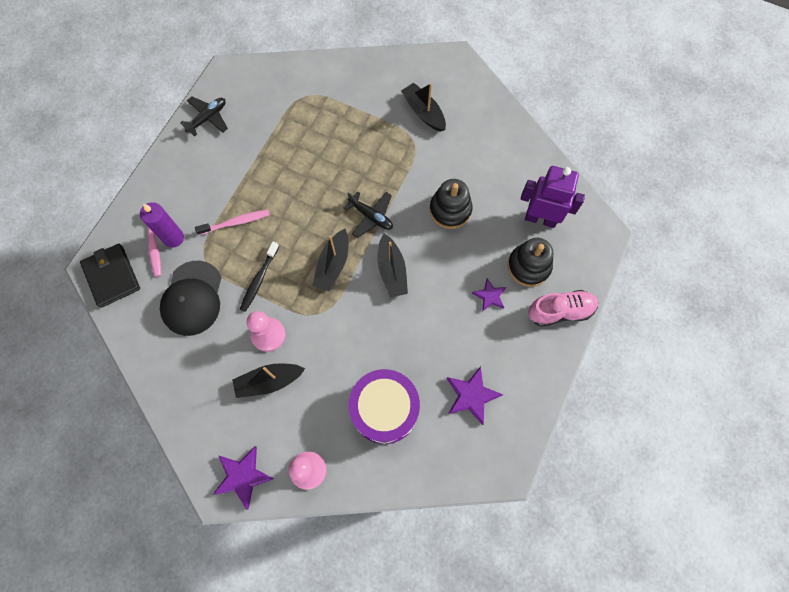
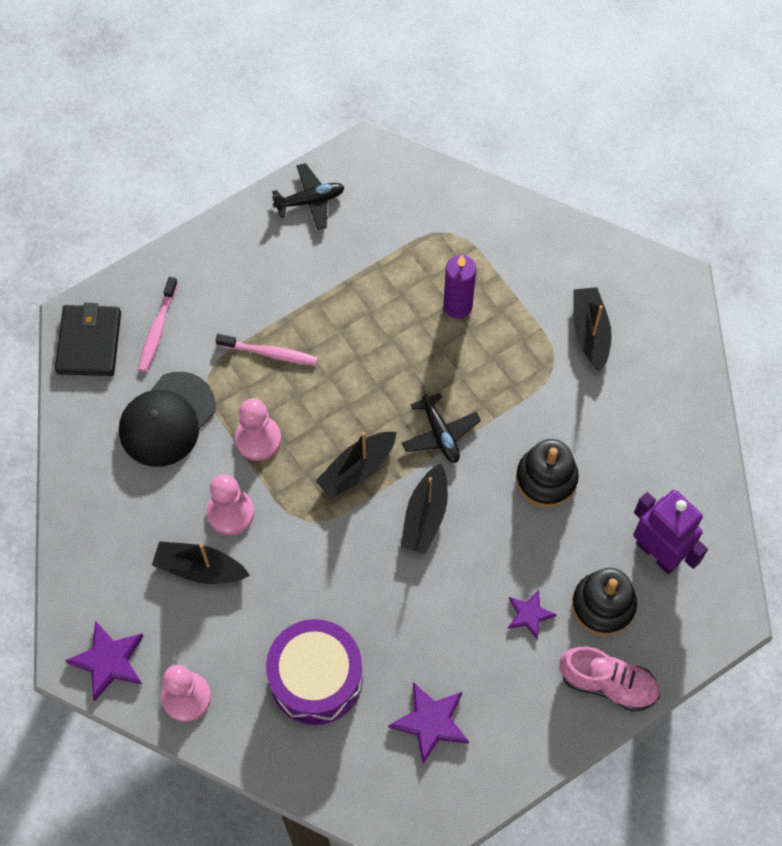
camera: 30 degrees right, 5 degrees down
(173, 238) = (185, 333): purple candle -> purple candle (457, 306)
(259, 279) = (258, 439): black toothbrush -> pink pawn

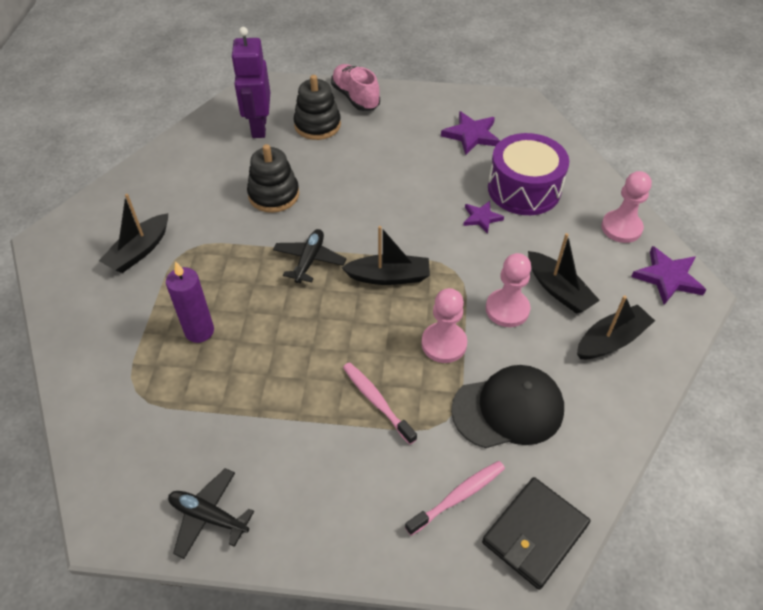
camera: 140 degrees left, 15 degrees down
(425, 516) = (371, 223): black boat -> black boat (611, 340)
(529, 614) = (363, 144): purple star -> purple star (481, 218)

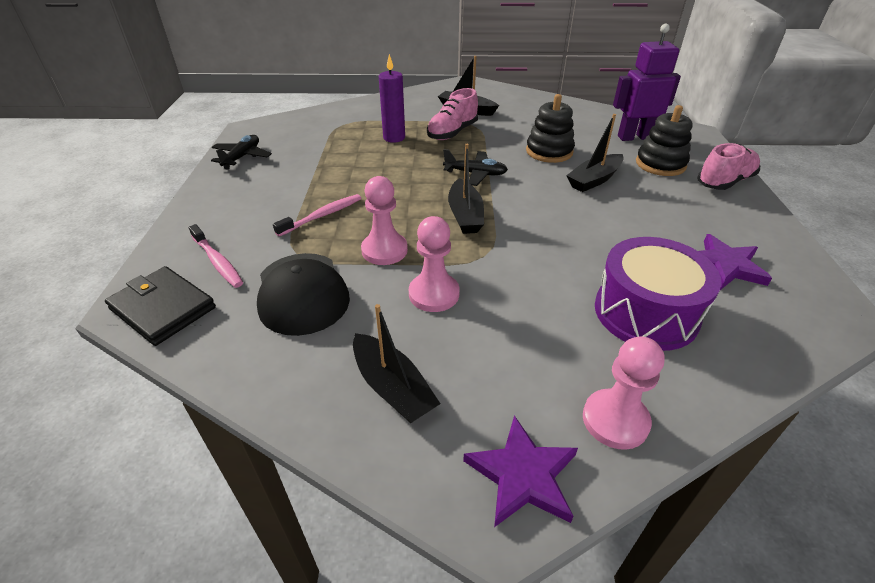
camera: 85 degrees right, 10 degrees down
(203, 271) = (452, 133): none -> pink shoe
(481, 218) = (573, 275): purple star -> none
(558, 290) = (471, 339): black boat -> black boat (594, 180)

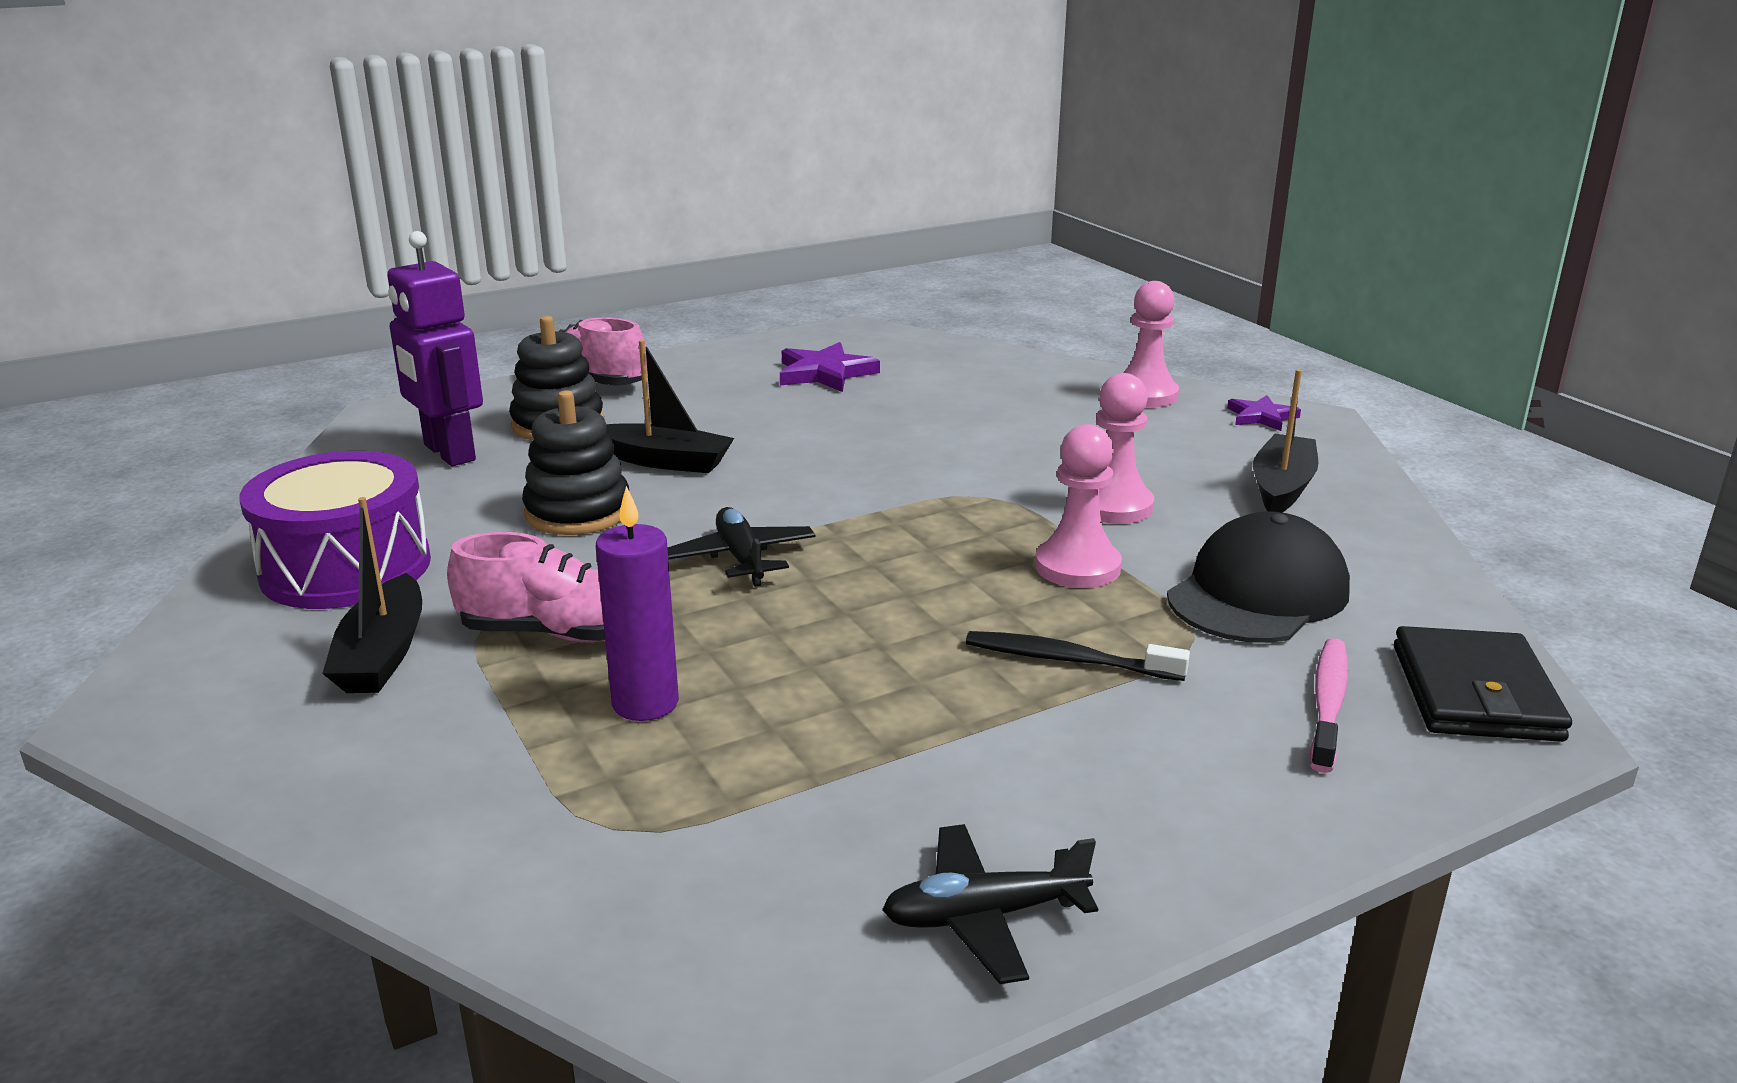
camera: 120 degrees left, 15 degrees down
(322, 216) = (1069, 660): pink toothbrush -> black toothbrush
(465, 215) = (898, 532): black boat -> none
(522, 475) = (1261, 417): purple star -> purple star, size x0.64
(646, 312) = (971, 399): purple drum -> purple drum (346, 568)

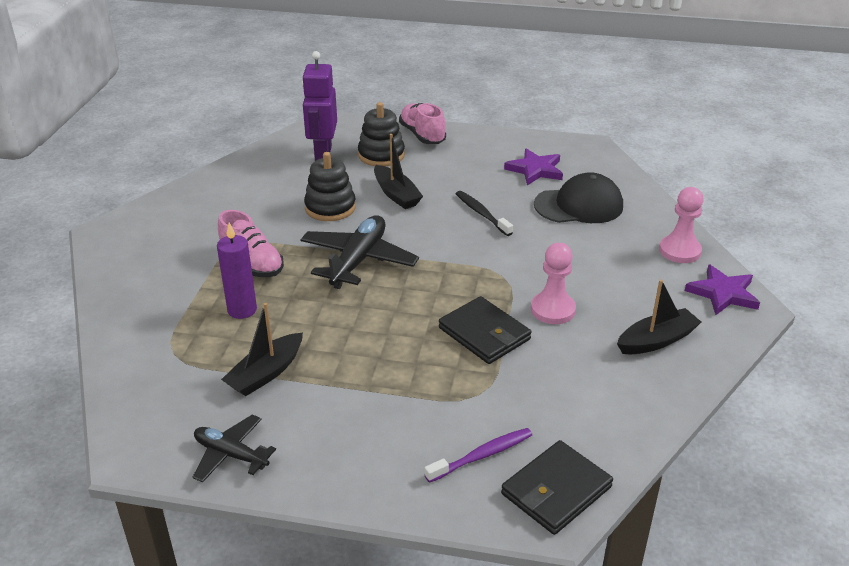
camera: 40 degrees right, 10 degrees up
(346, 568) = (225, 199): purple drum -> none
(383, 654) = (192, 245): black boat -> black boat (266, 373)
(741, 558) = (358, 260): black plane -> black plane, size x1.65
(1069, 660) = (410, 375): black toothbrush -> black toothbrush (482, 214)
(1077, 567) = (484, 333): pink pawn -> black wallet
(1258, 593) = (543, 389): black cap -> black cap (579, 205)
(1261, 417) = (723, 293): purple star -> purple star, size x1.57
(1328, 704) = (481, 456): pink toothbrush -> purple toothbrush

